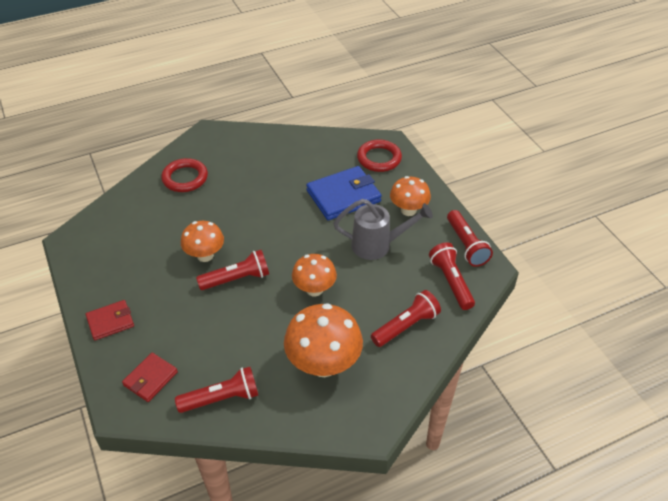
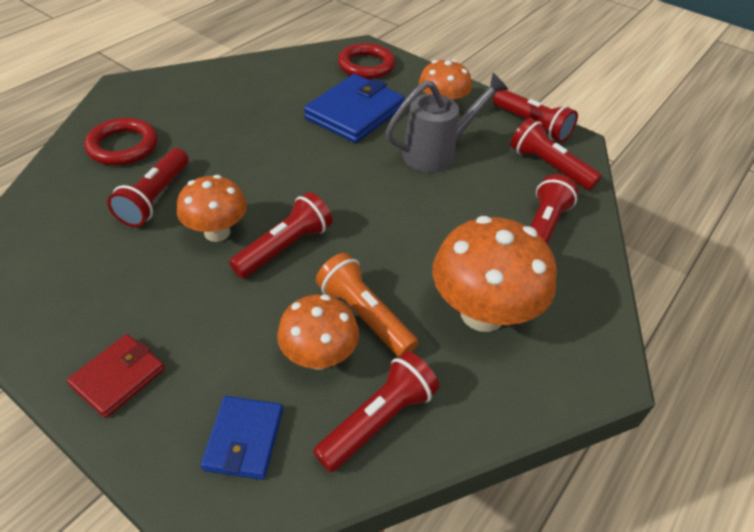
camera: 30 degrees left, 0 degrees up
(150, 378) = (244, 439): red wallet -> blue wallet
(184, 220) = (155, 198): none -> red flashlight
(254, 338) = (364, 315): none -> orange flashlight
(314, 289) = (399, 226): orange mushroom -> orange mushroom (319, 356)

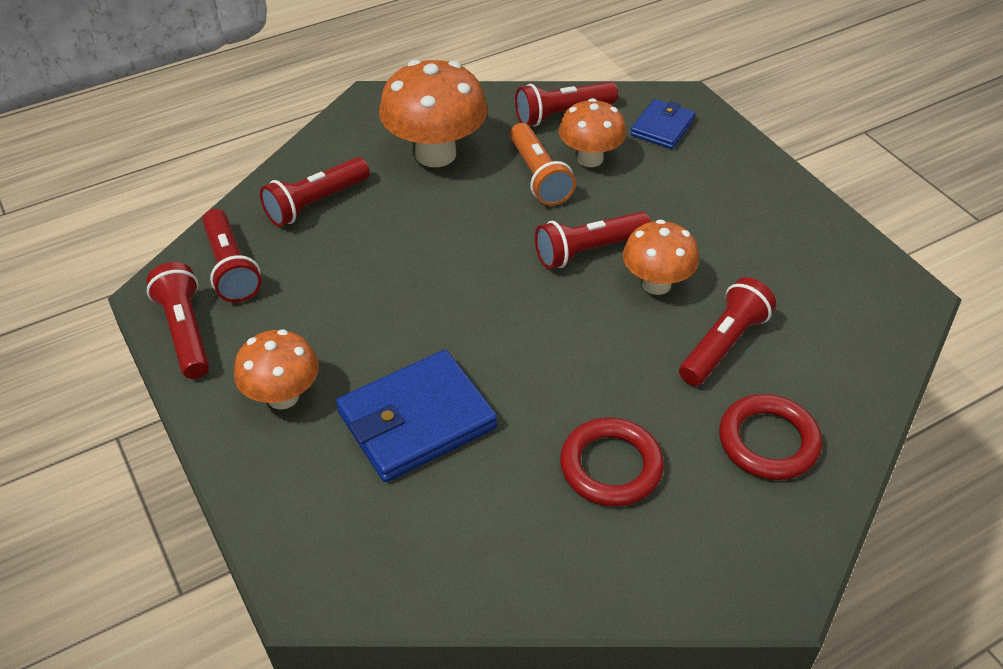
camera: 155 degrees left, 0 degrees up
(118, 377) = (755, 183): red wallet -> none
(366, 65) = (334, 531): red ring -> red ring (611, 466)
(437, 153) = (350, 321): grey watering can -> none

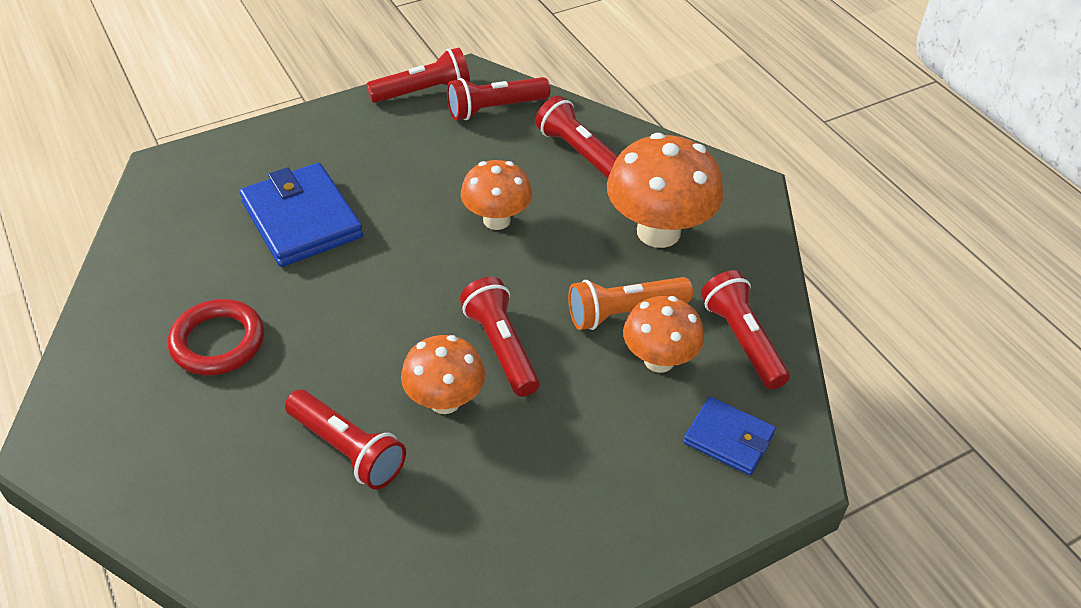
camera: 90 degrees right, 0 degrees up
(283, 396) = (345, 145): orange mushroom -> orange mushroom (496, 220)
(768, 441) = (211, 468): red ring -> none

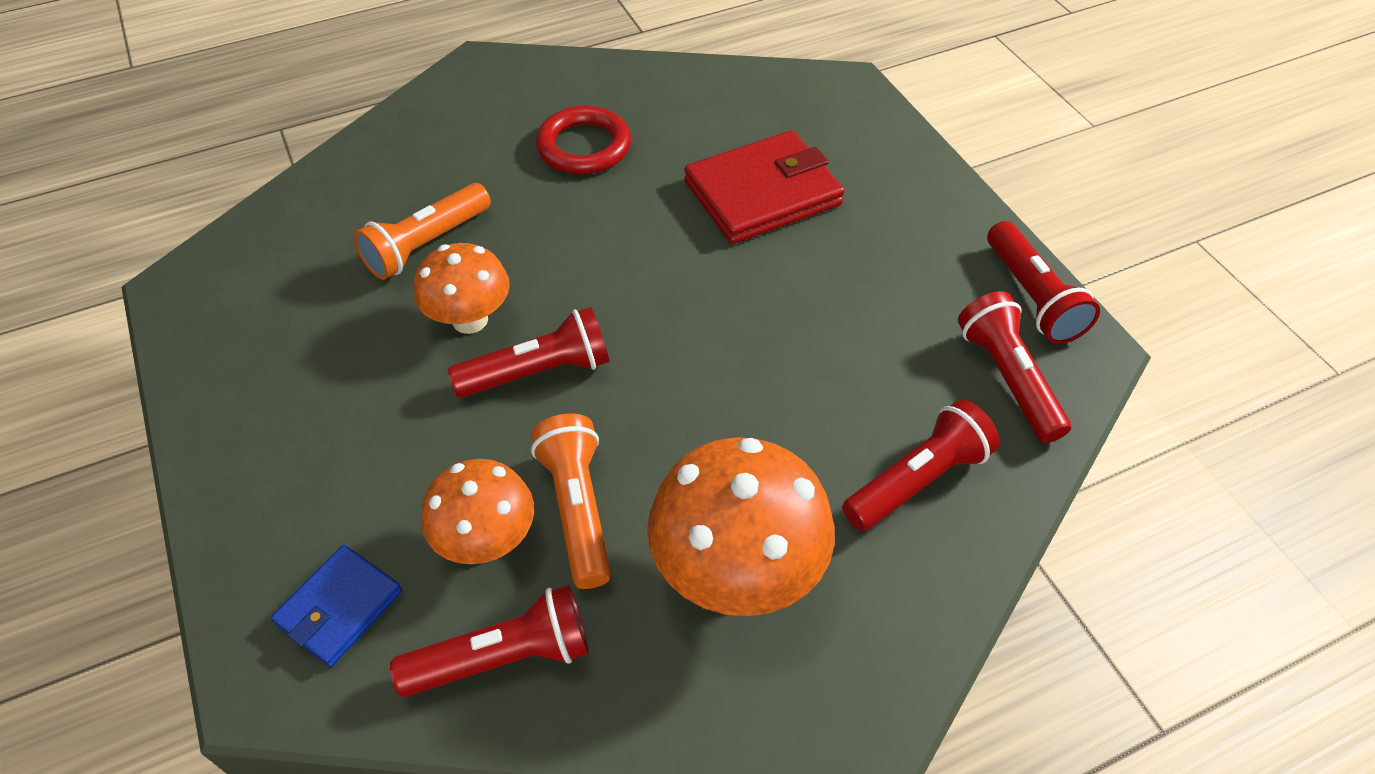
camera: 95 degrees right, 5 degrees up
(302, 219) = (762, 193): blue wallet -> red wallet
(347, 450) = (426, 245): red flashlight -> orange flashlight
(496, 220) = (762, 373): orange mushroom -> none

